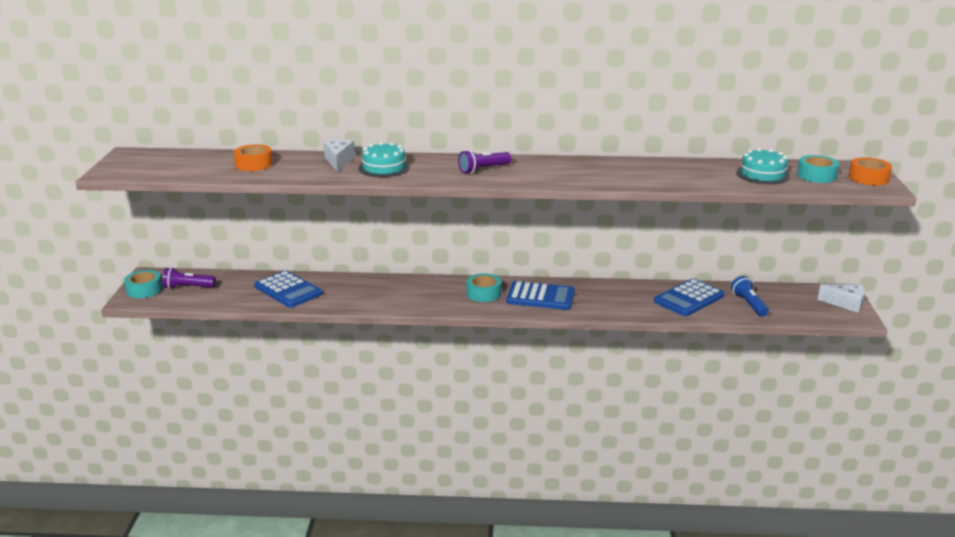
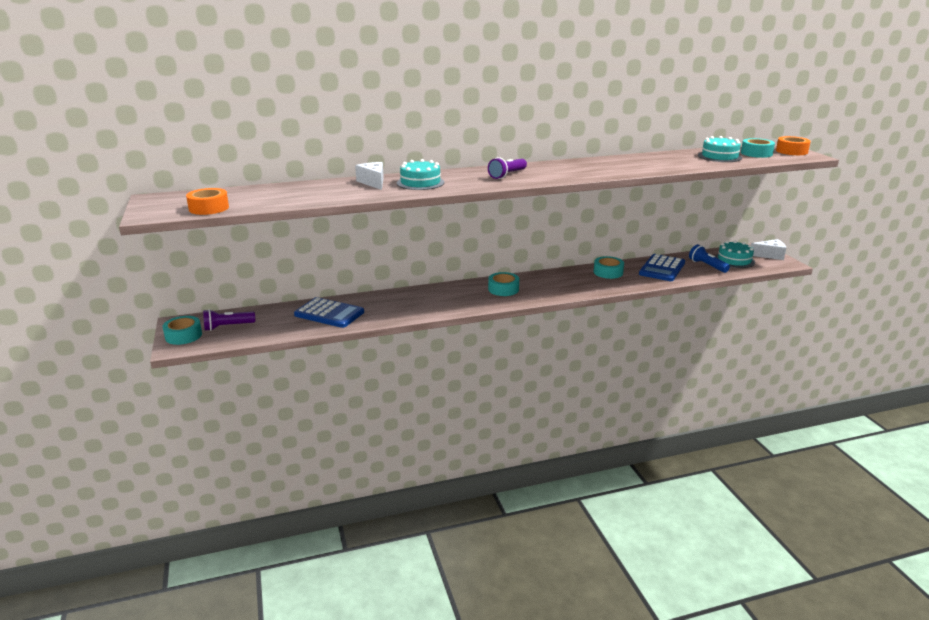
camera: 20 degrees left, 0 degrees up
(254, 164) = (294, 193): orange tape -> orange tape (209, 208)
(540, 297) = (551, 285): blue calculator -> none
(619, 293) = (608, 272): none -> turquoise tape
(792, 302) = (734, 260): none -> turquoise cake

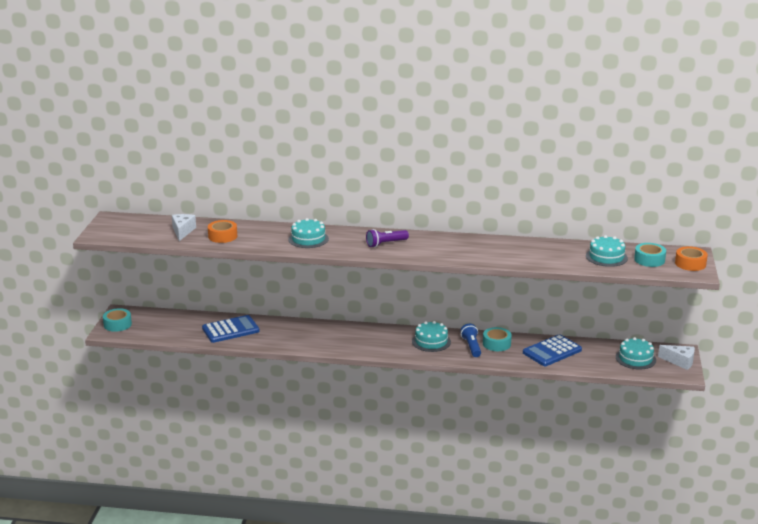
camera: 25 degrees right, 0 degrees up
(209, 208) = (138, 236): orange tape -> orange tape (222, 236)
(227, 327) = (151, 324): purple flashlight -> none
(329, 313) = (230, 330): blue calculator -> blue calculator turned 75 degrees counterclockwise
(373, 182) = (274, 231): white cheese -> white cheese (182, 231)
(503, 289) = (386, 339): turquoise tape -> none
(547, 282) = (431, 341): none -> turquoise cake
(707, 266) = (599, 358): blue flashlight -> blue flashlight (471, 347)

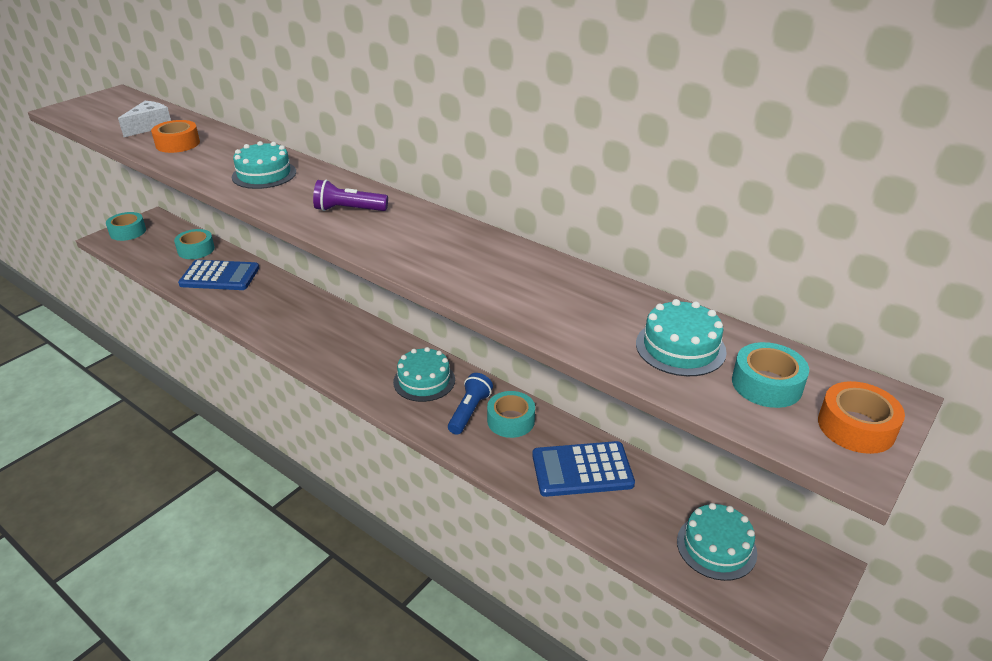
camera: 30 degrees right, 10 degrees up
(188, 321) = (196, 250): none -> turquoise tape
(680, 362) = (800, 592): white cheese -> none

